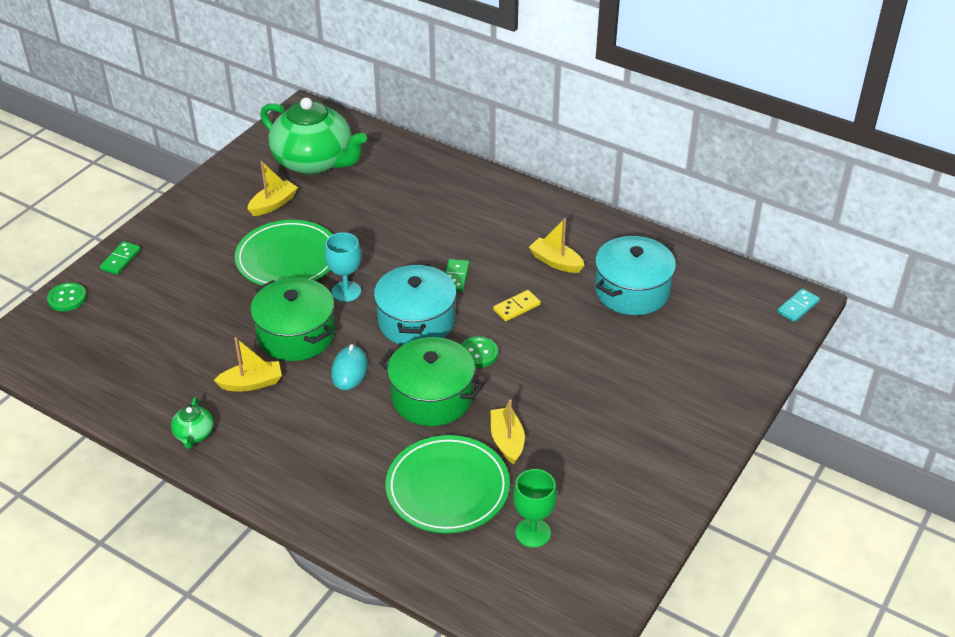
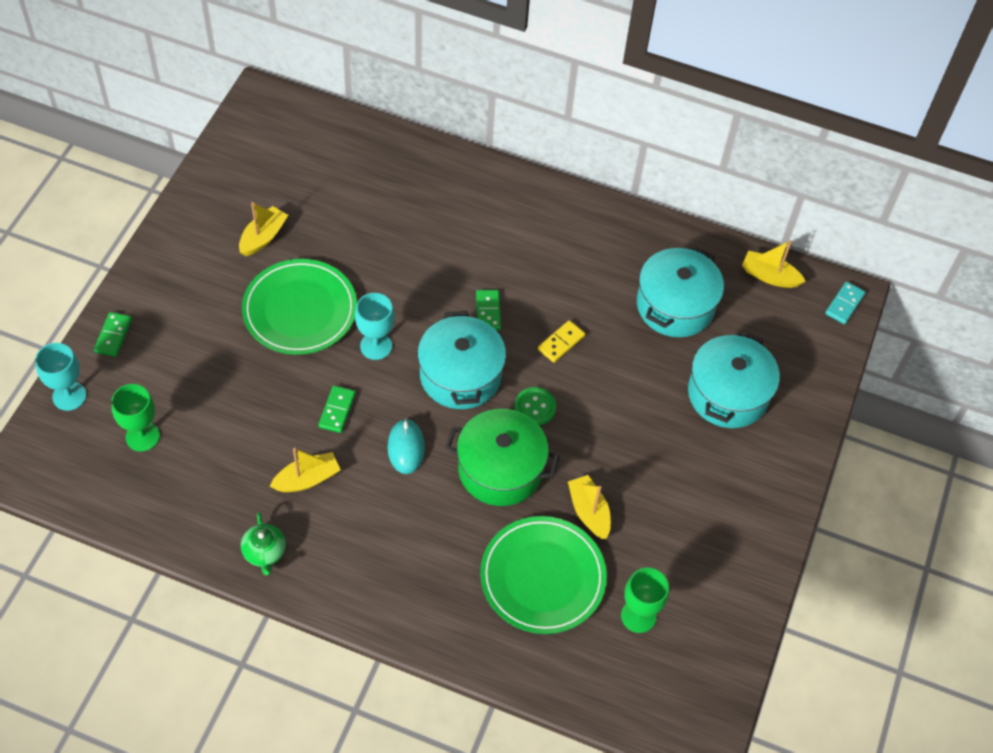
camera: 15 degrees left, 15 degrees up
(67, 298) = (69, 396): green button -> turquoise goblet
(118, 334) = (142, 436): none -> green goblet
(296, 335) = (337, 410): green pot -> green domino
(314, 161) = (293, 171): green teapot -> none
(556, 262) = (589, 278): yellow boat -> yellow boat (769, 276)
(666, 364) = (728, 394): none -> turquoise pot

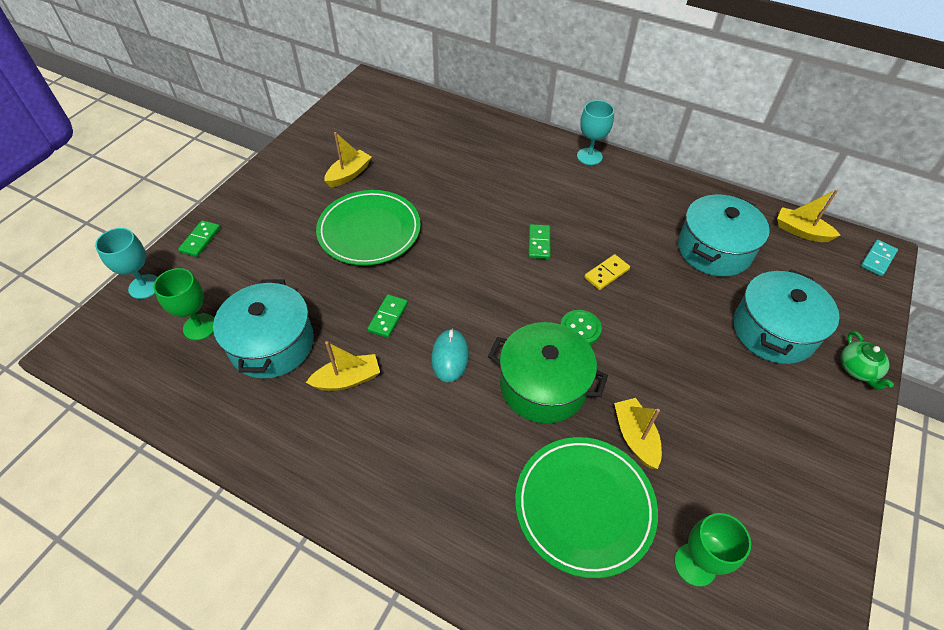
camera: 10 degrees right, 5 degrees down
(264, 552) = (289, 451): green teapot -> green teapot (857, 369)
(376, 346) = (433, 264): turquoise goblet -> turquoise goblet (589, 156)
(460, 375) = (509, 295): turquoise pot -> turquoise pot (272, 344)

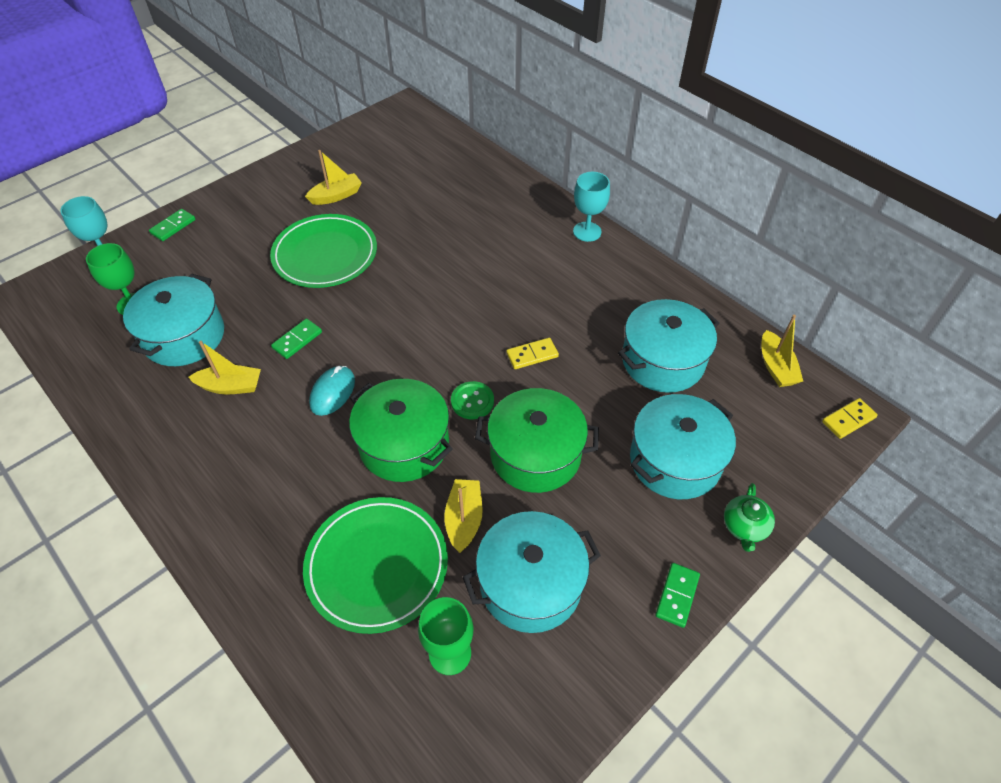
camera: 20 degrees right, 0 degrees up
(539, 243) = (481, 307): green domino -> green domino (677, 596)
(660, 360) = (535, 454): none -> green pot
(724, 476) = (530, 584): none -> turquoise pot
(801, 231) = (776, 367): yellow boat -> yellow boat turned 150 degrees counterclockwise
(877, 259) = (848, 419): turquoise domino -> yellow domino

